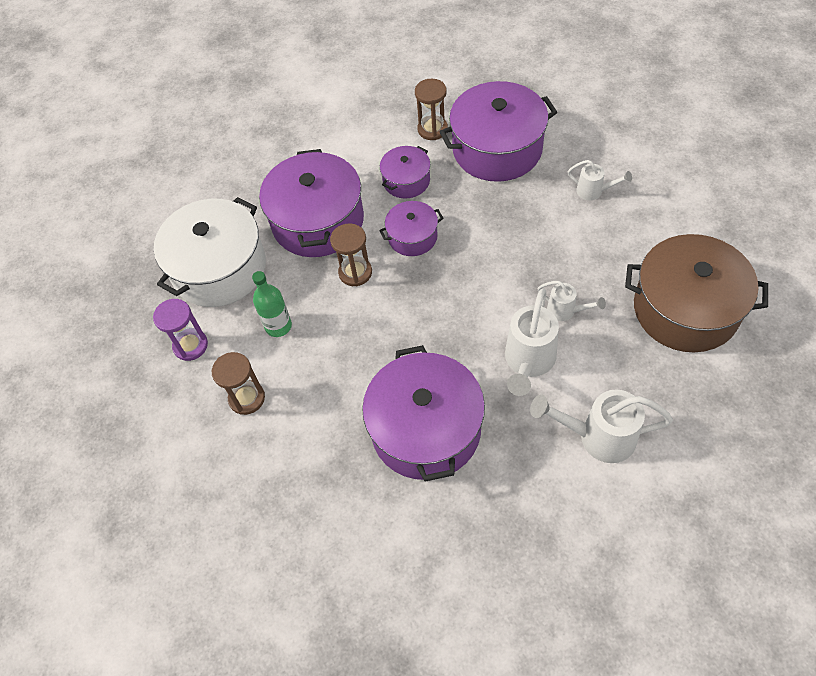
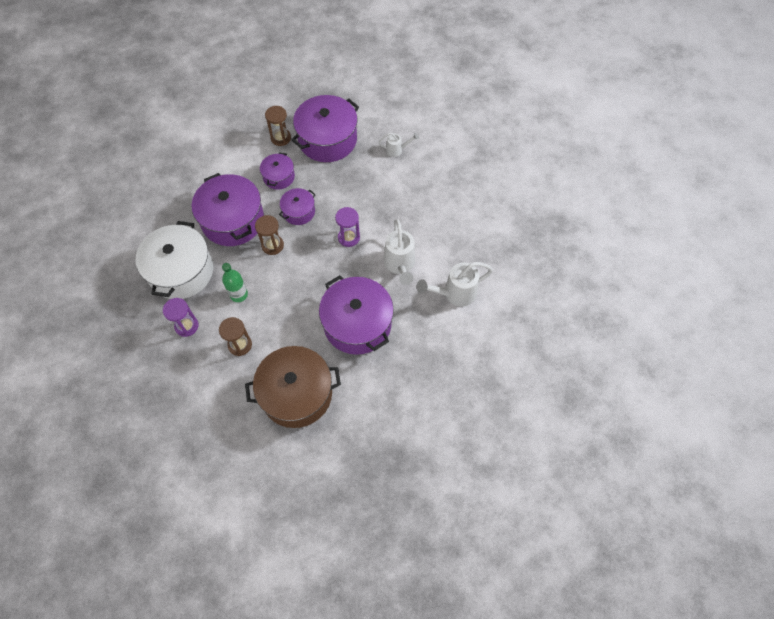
camera: 30 degrees left, 5 degrees up
(468, 296) = (349, 237): none -> purple hourglass
(565, 311) = (409, 228): white watering can -> none
(685, 309) = (474, 205): brown pot -> brown pot (296, 394)

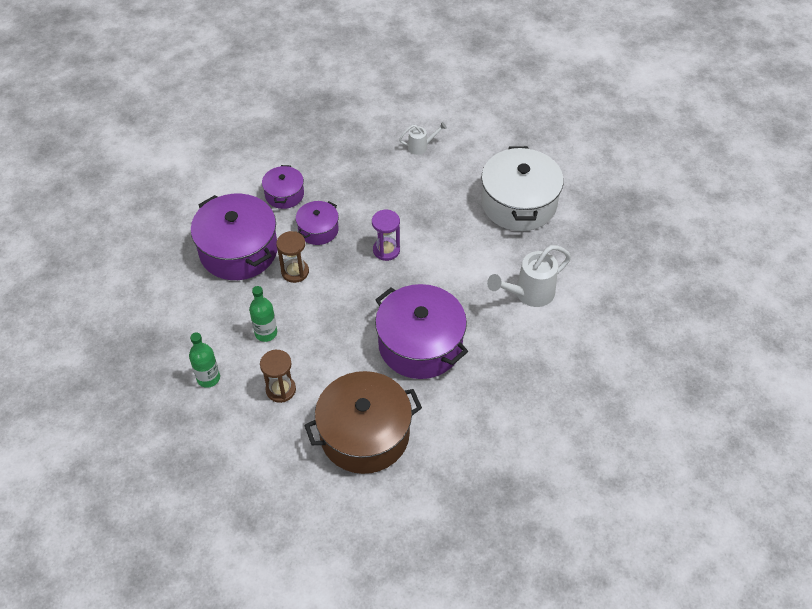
camera: 10 degrees left, 10 degrees down
(181, 271) = (187, 317): white pot -> white pot (518, 203)
(186, 326) = (208, 378): purple hourglass -> green bottle
(280, 138) = (276, 151): brown hourglass -> none
(327, 139) = (334, 146): purple pot -> none
(400, 265) = (455, 272): white watering can -> none

